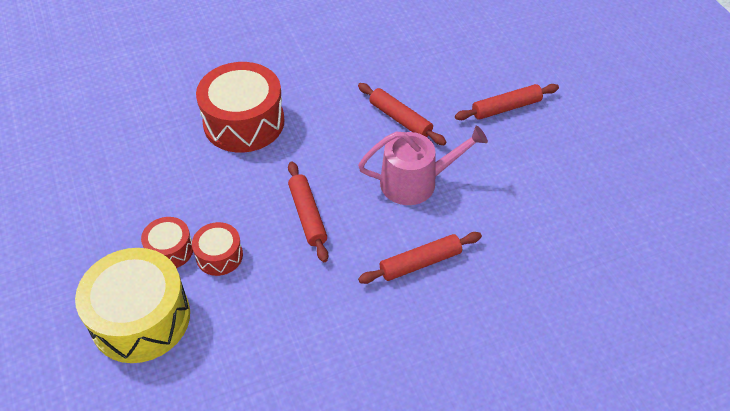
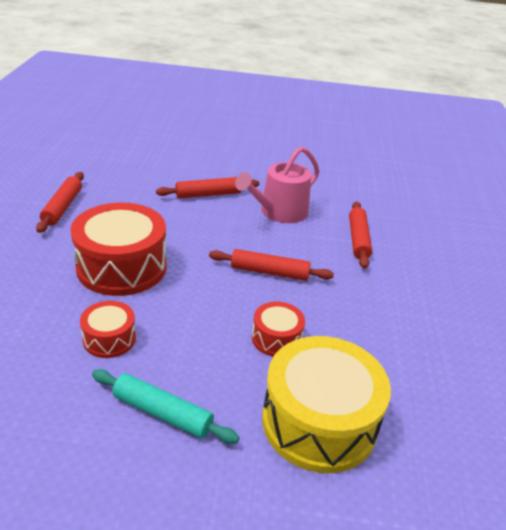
camera: 65 degrees left, 15 degrees down
(103, 224) = (162, 413): none -> turquoise rolling pin
(170, 250) = (243, 370): red drum -> red drum (109, 339)
(416, 182) = (279, 212): pink watering can -> pink watering can turned 150 degrees counterclockwise
(506, 108) = (243, 155): red rolling pin -> red rolling pin (62, 207)

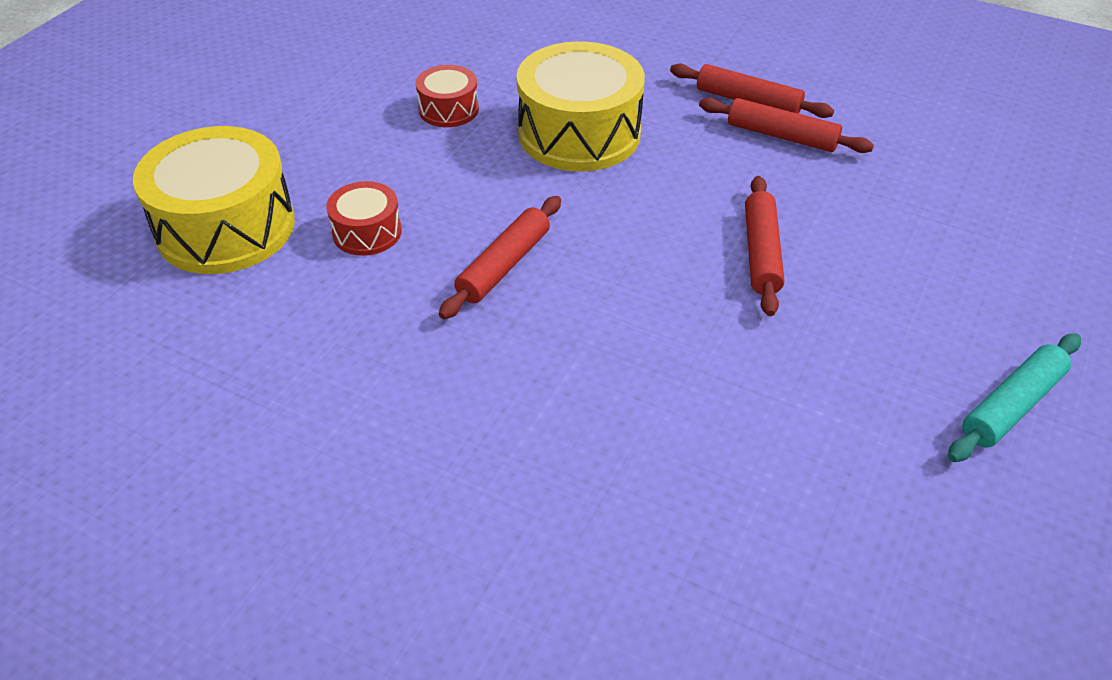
camera: 115 degrees right, 10 degrees up
(122, 267) = (579, 133): red drum -> yellow drum
(162, 413) = (322, 128): turquoise rolling pin -> turquoise rolling pin (1011, 406)
(279, 212) = (676, 330): pink watering can -> none
(358, 239) = (546, 416): red rolling pin -> red rolling pin (781, 136)

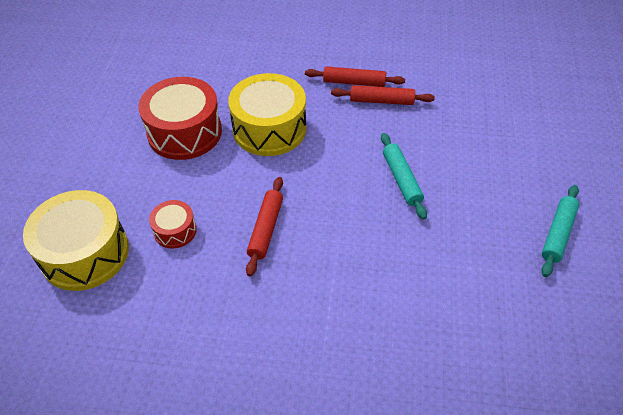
camera: 20 degrees left, 5 degrees up
(448, 109) = (184, 132): red drum -> red drum, size x1.99
(761, 253) = (401, 179): red rolling pin -> turquoise rolling pin

